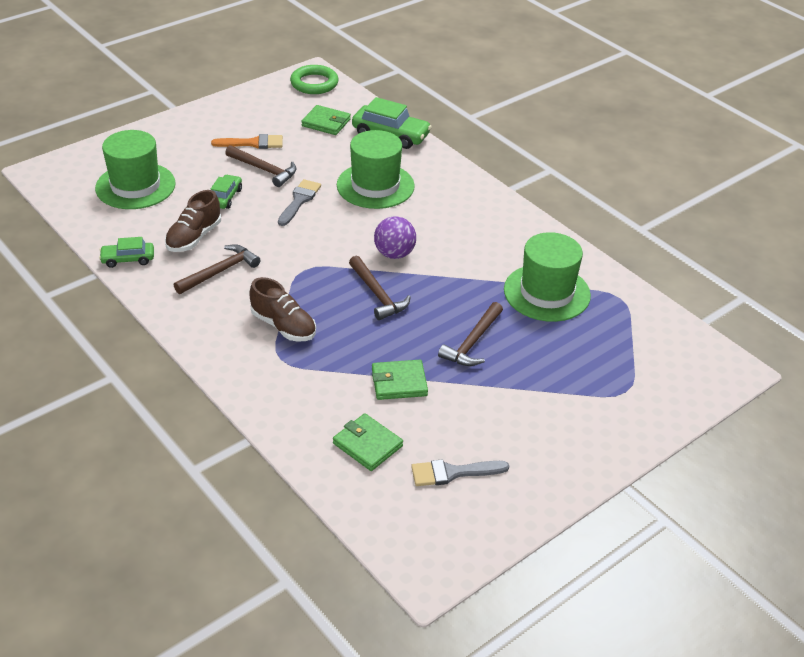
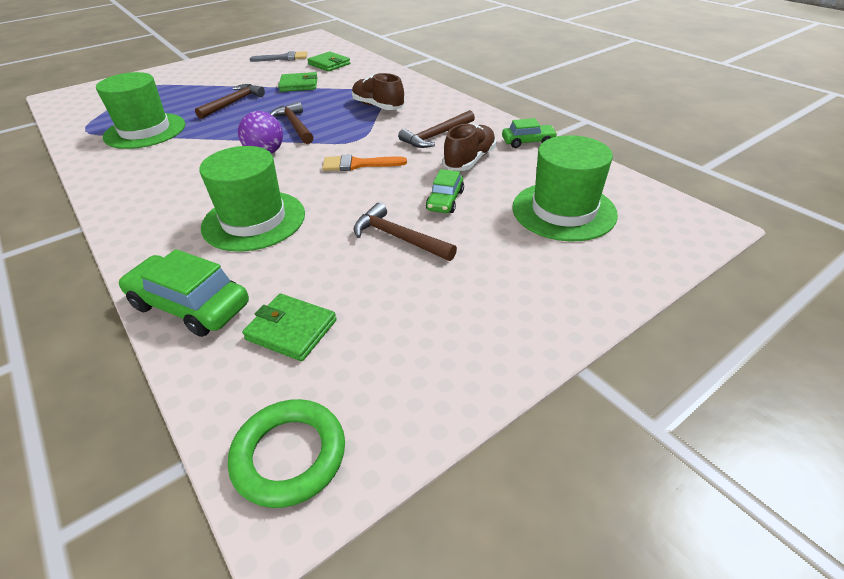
camera: 175 degrees left, 0 degrees up
(253, 143) = (418, 282): orange brush -> orange brush (358, 164)
(299, 201) = (354, 199): grey brush -> none

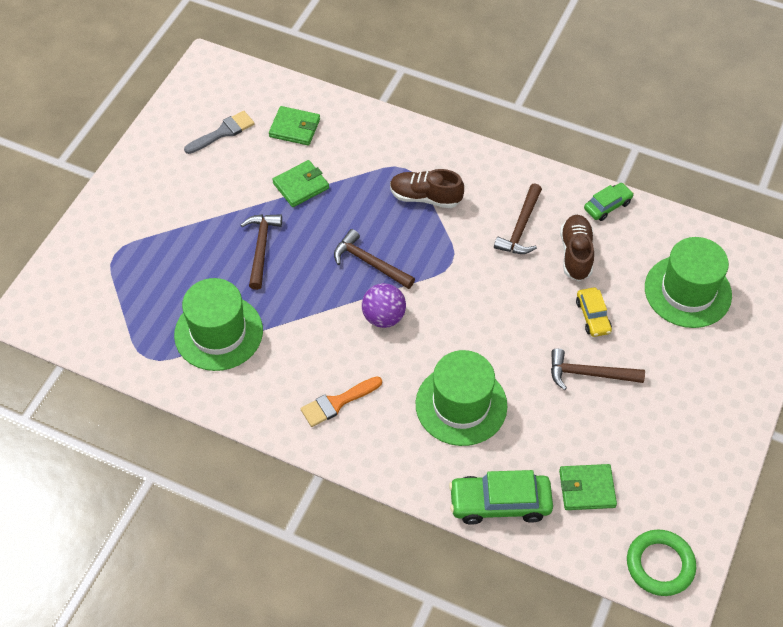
camera: 30 degrees left, 15 degrees up
(358, 164) = (484, 299): orange brush -> orange brush (337, 403)
(445, 200) = (593, 316): green car -> yellow car

